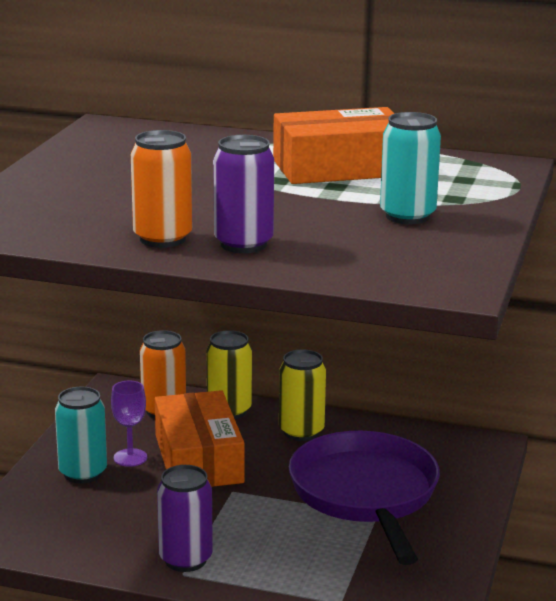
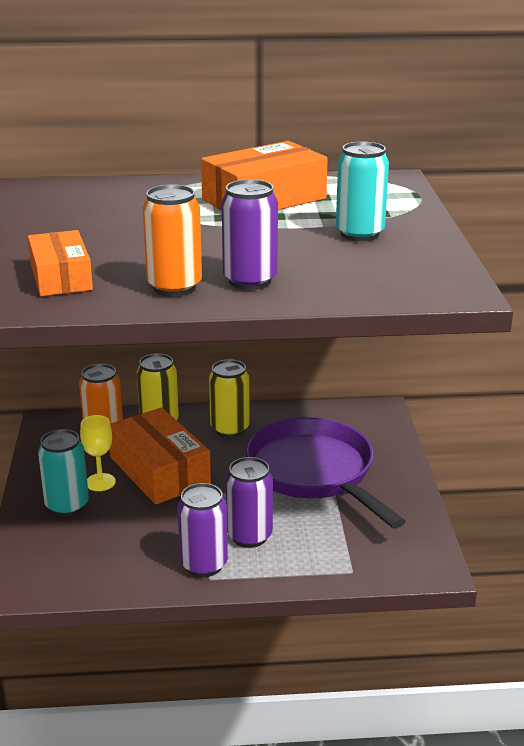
camera: 20 degrees left, 5 degrees up
(63, 214) = (61, 277): none -> orange box
(130, 458) = (100, 482): purple goblet -> yellow goblet
(251, 543) = (249, 536): none -> purple can

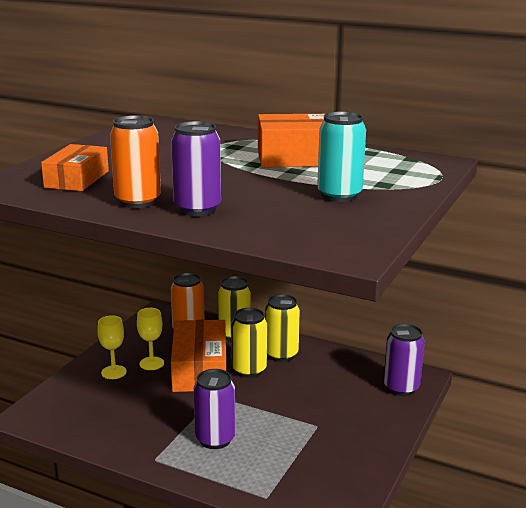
camera: 30 degrees right, 5 degrees down
(67, 506) = (114, 372): turquoise can -> yellow goblet
(204, 565) = (161, 448): purple can -> purple can (401, 388)
(213, 455) = (249, 370): none -> yellow can
(314, 473) = (314, 409): purple pan -> none

